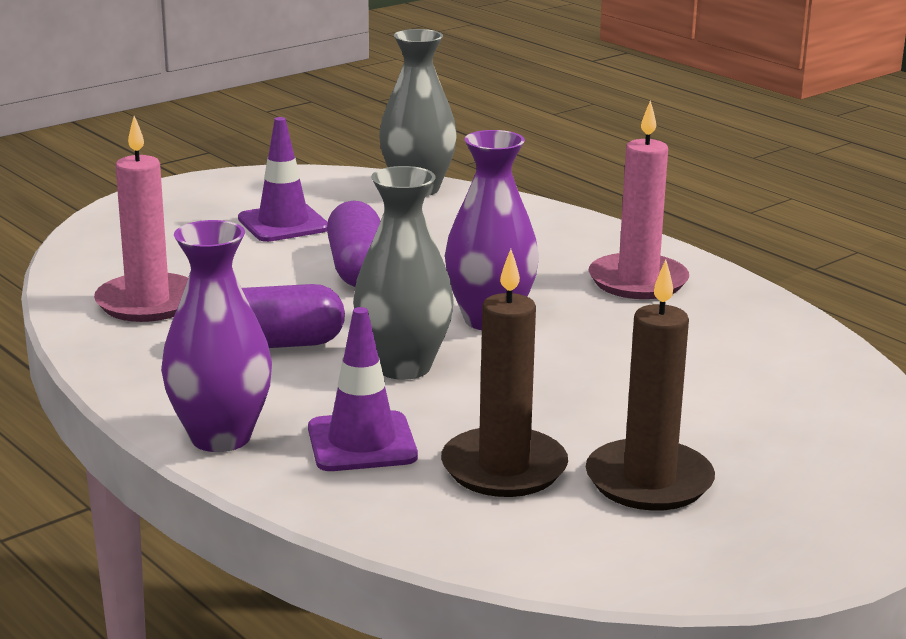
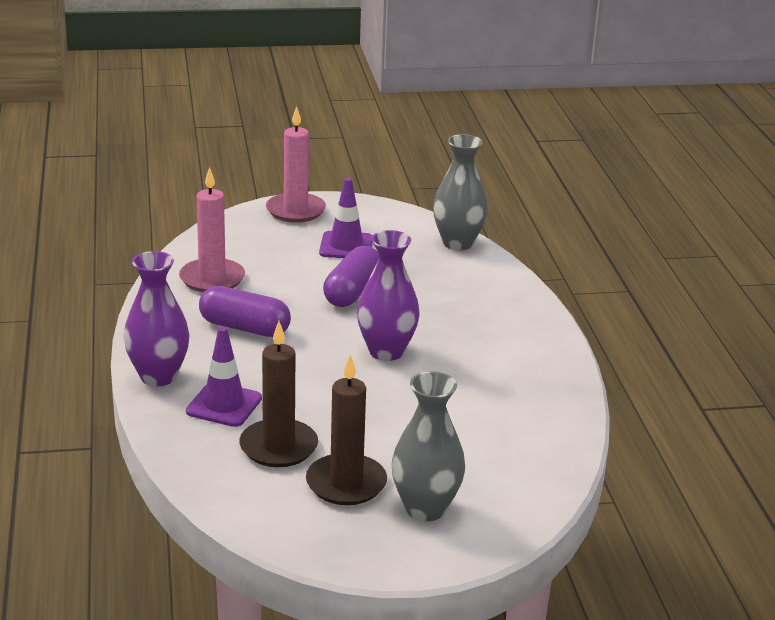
camera: 30 degrees right, 5 degrees up
(403, 367) = (300, 366): grey vase -> grey vase (425, 508)
(638, 281) = (511, 354): pink candle -> pink candle (295, 211)

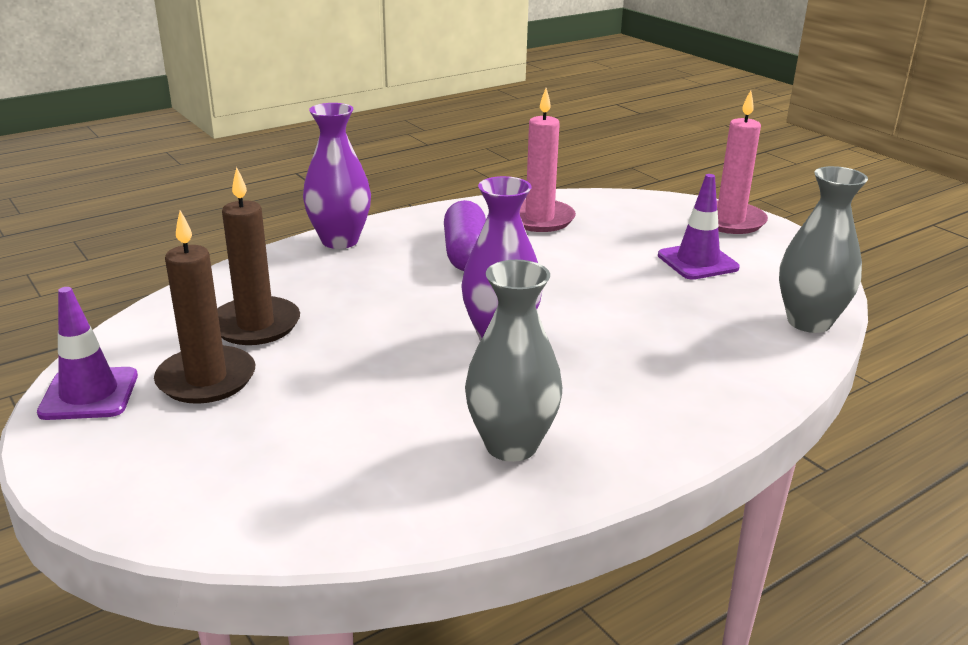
camera: 65 degrees right, 0 degrees up
(224, 405) = (314, 280): purple traffic cone -> purple traffic cone (89, 394)
(352, 292) = (605, 288): purple capsule -> none
(425, 508) = (178, 443): grey vase -> grey vase (511, 445)

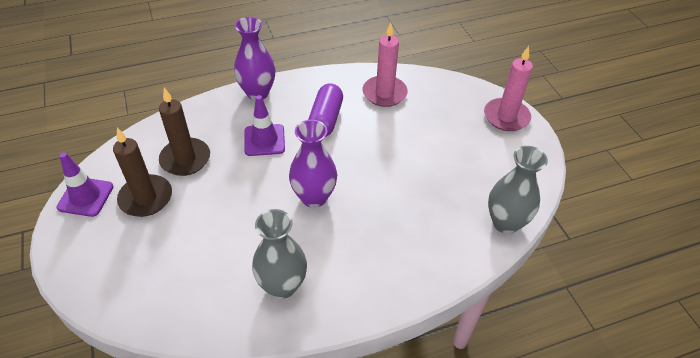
camera: 15 degrees right, 20 degrees up
(697, 262) = (464, 153): purple traffic cone -> purple traffic cone (264, 140)

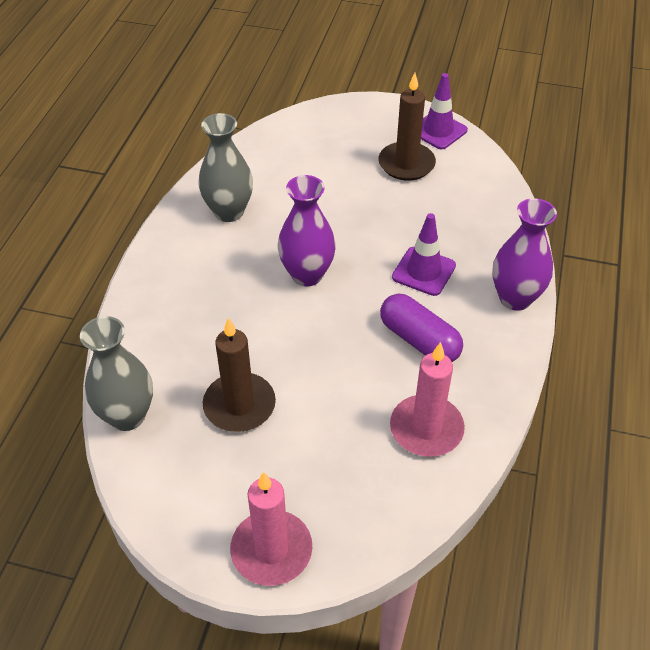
camera: 125 degrees right, 0 degrees up
(185, 159) = (440, 203): brown candle -> brown candle (239, 405)

